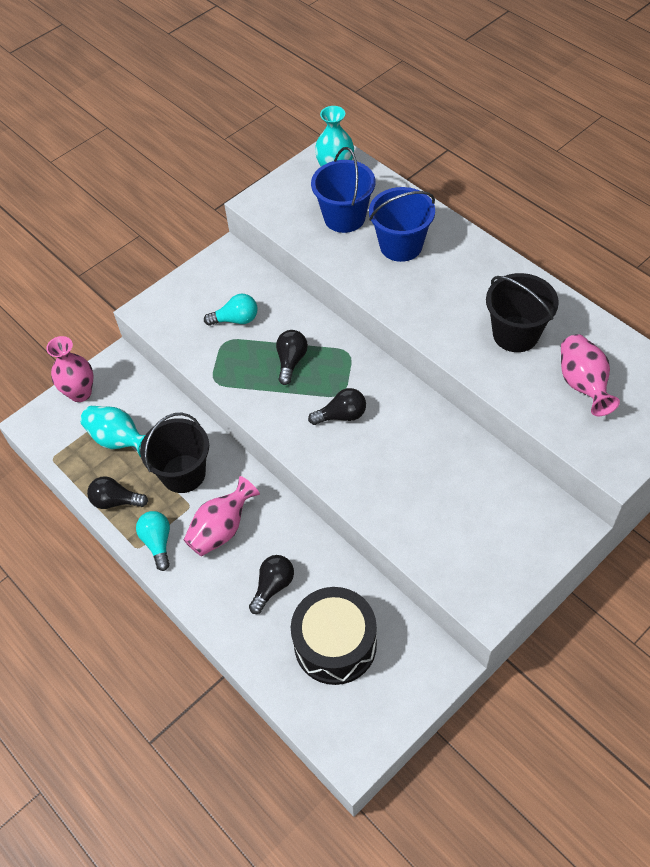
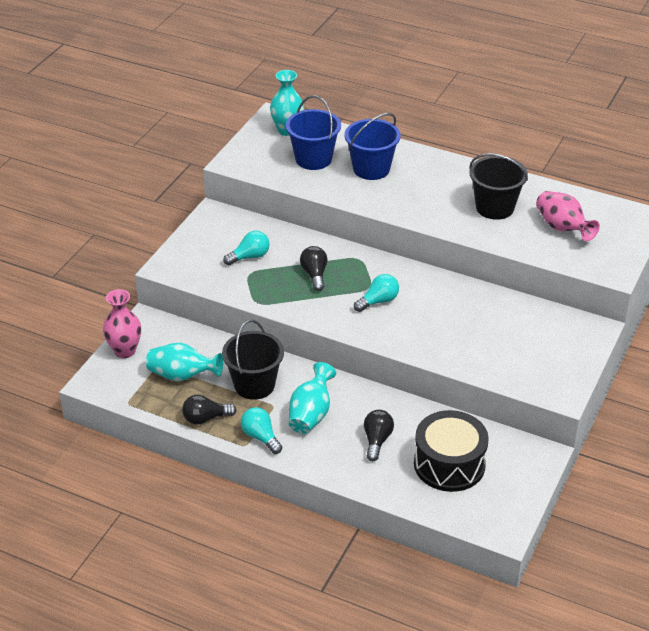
camera: 25 degrees left, 15 degrees down
(221, 529) = (311, 414): pink vase -> turquoise vase
(341, 415) = (378, 301): black light bulb -> turquoise light bulb

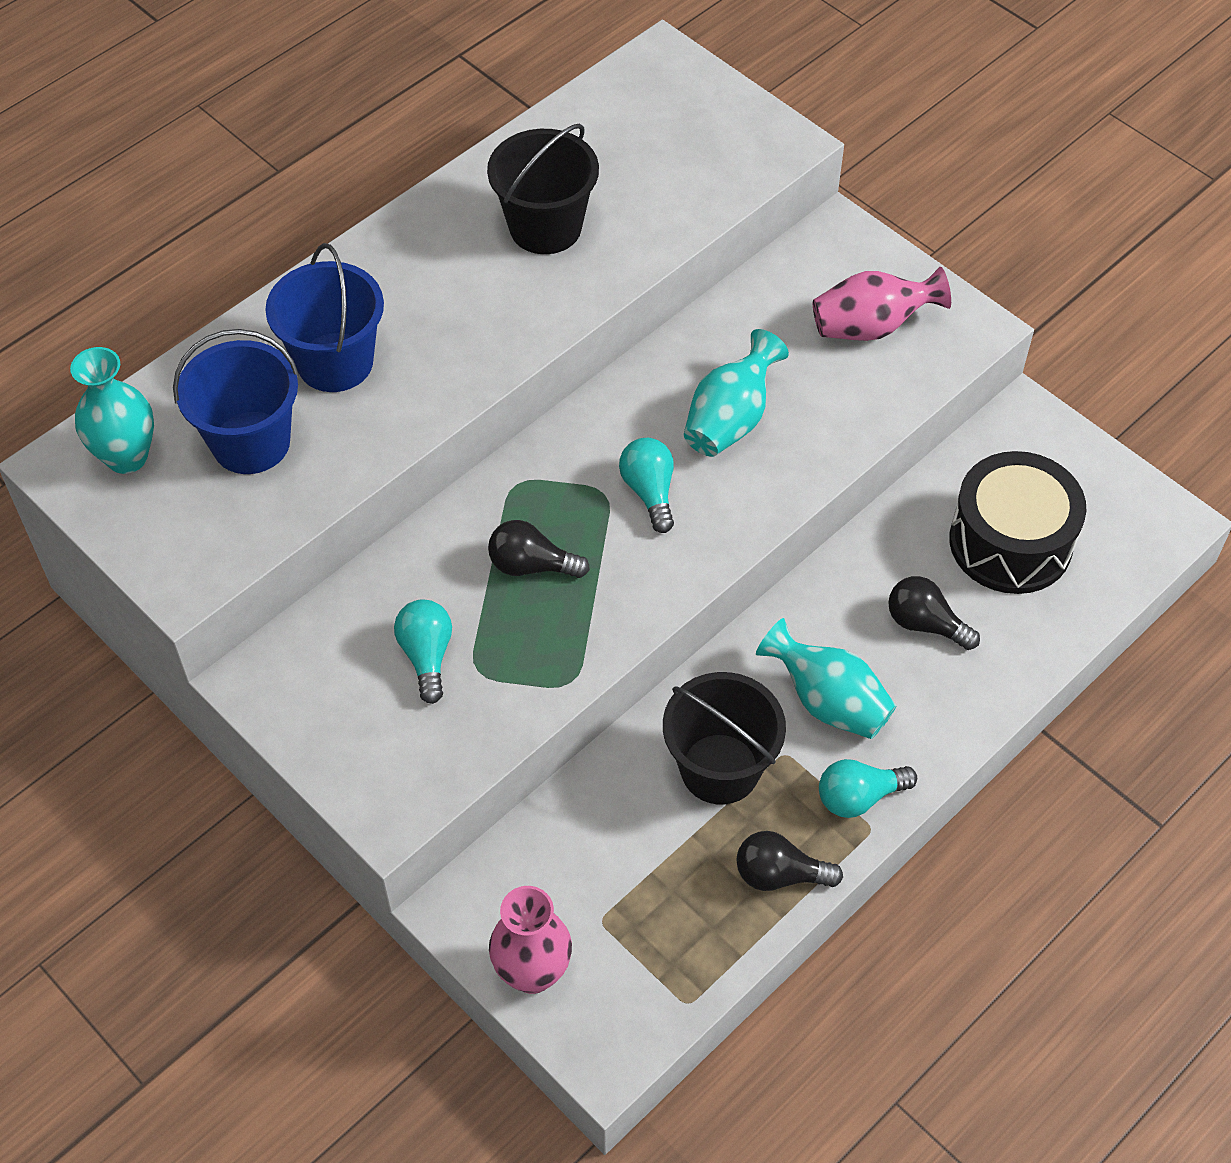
camera: 70 degrees left, 15 degrees up
(182, 376) = (647, 884): turquoise vase -> turquoise vase (730, 419)
(205, 418) = (779, 875): black light bulb -> black light bulb turned 90 degrees clockwise
(562, 228) = (645, 161): pink vase -> pink vase (871, 327)

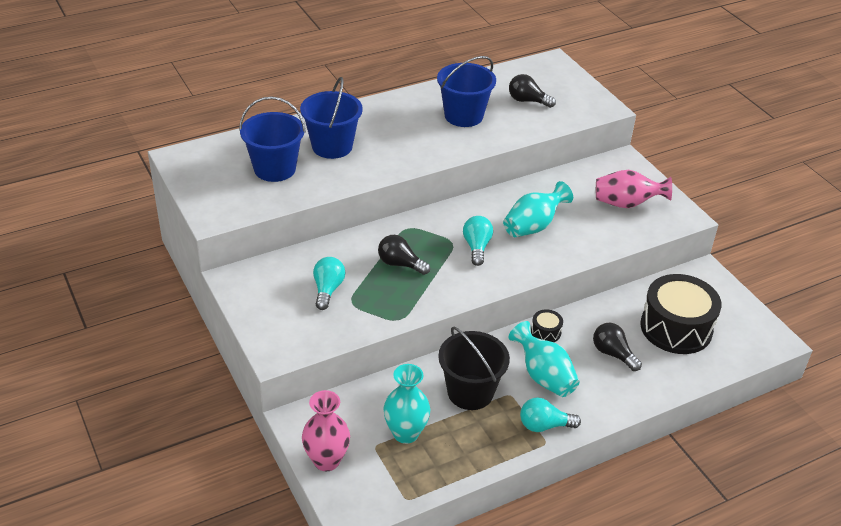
camera: 15 degrees right, 15 degrees down
(127, 457) = (211, 161): turquoise vase -> turquoise vase (405, 433)
(545, 227) = (463, 116): black bucket -> blue bucket
(779, 875) = (484, 451): black light bulb -> black light bulb (527, 101)
(804, 612) = (546, 332): none -> black drum

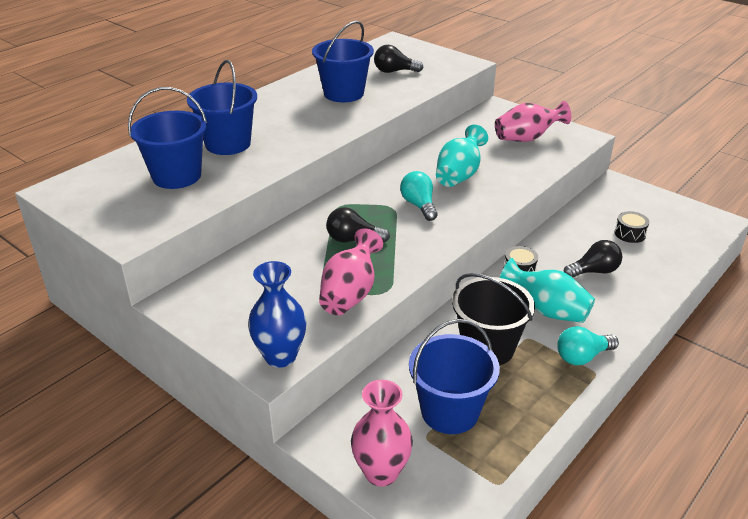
camera: 20 degrees left, 5 degrees down
(287, 348) = (280, 356): none -> blue vase
(328, 290) = (291, 283): turquoise light bulb -> none
(368, 313) = (350, 294): none -> pink vase
(405, 433) = (450, 411): turquoise vase -> blue bucket
(613, 354) = (594, 271): black light bulb -> black light bulb turned 135 degrees clockwise
(676, 328) = (630, 234): black drum -> black drum, size x0.42

